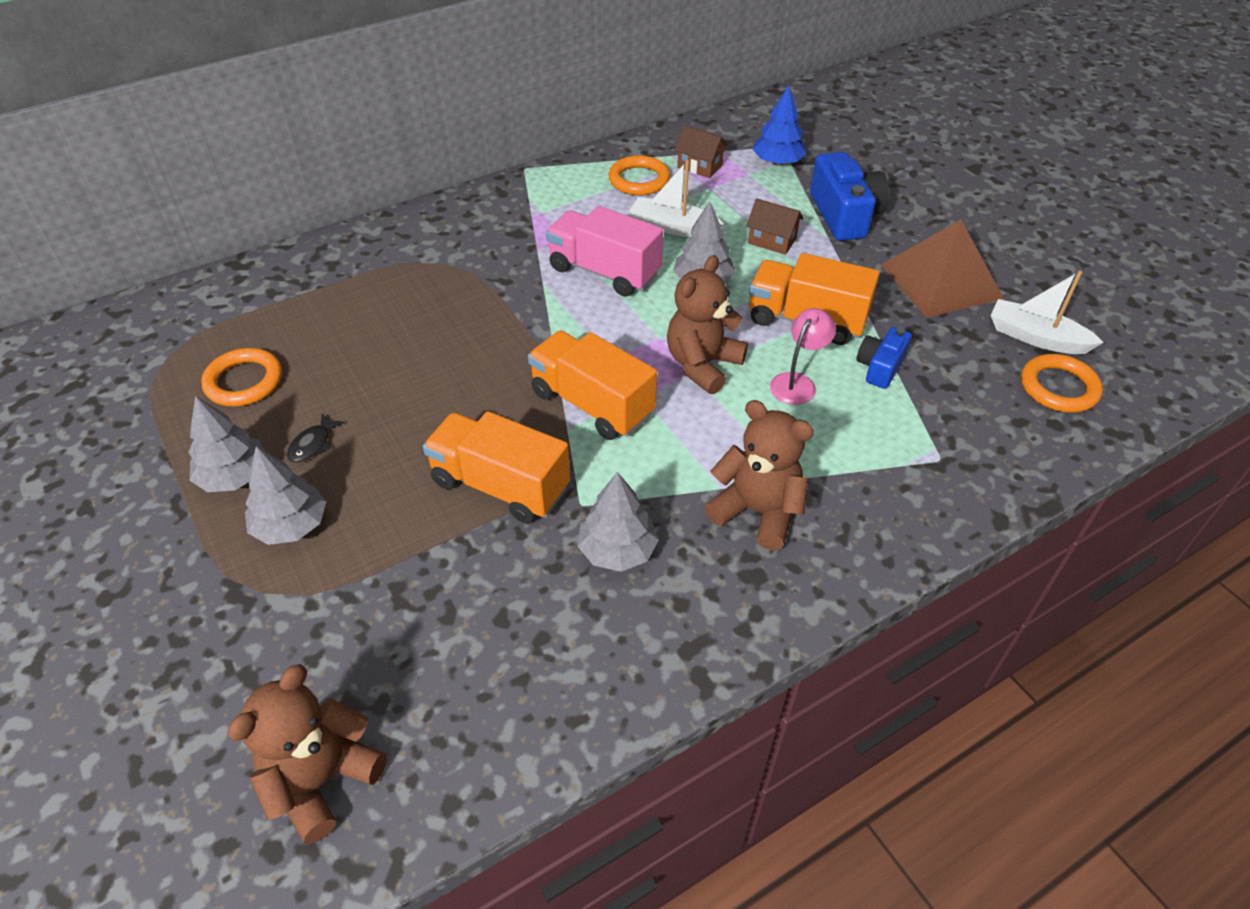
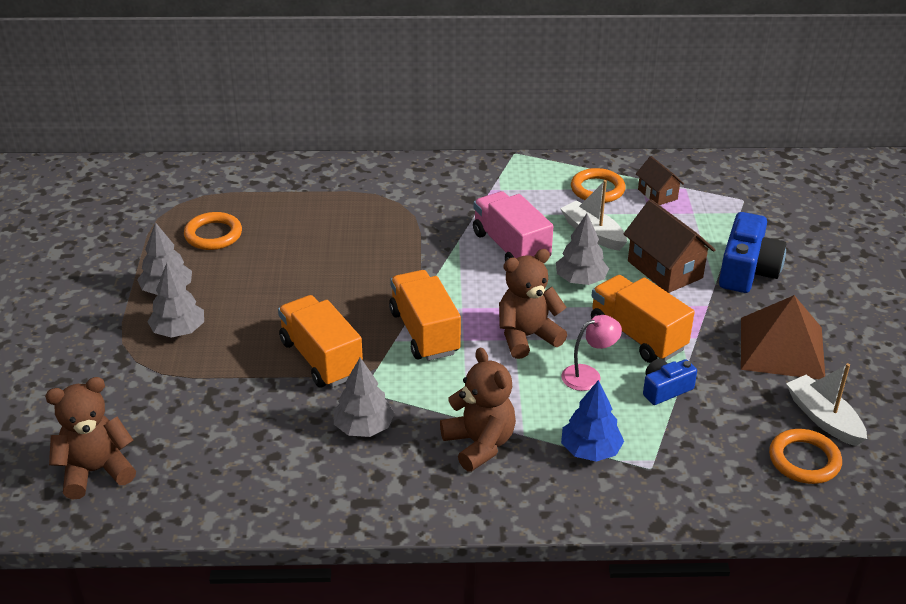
camera: 30 degrees right, 10 degrees down
(312, 444) = (226, 288): black fish -> none
(772, 241) = (665, 269): brown house -> brown house, size x1.71
(777, 162) = (728, 211): blue tree -> blue tree (590, 450)

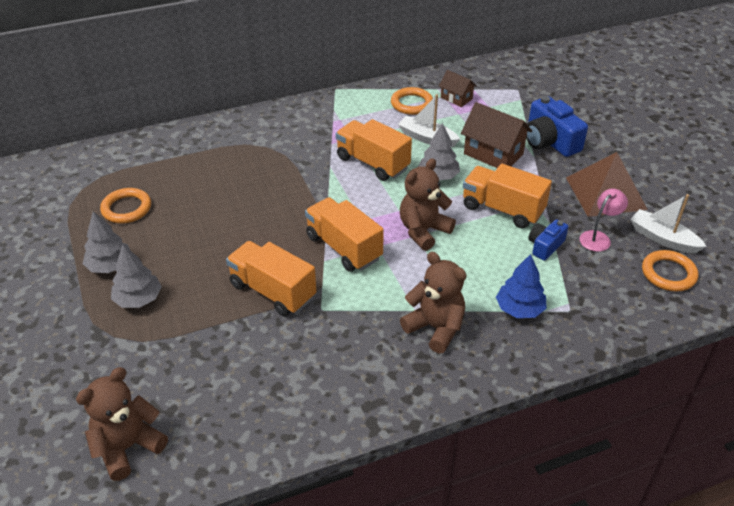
camera: 20 degrees left, 5 degrees up
(363, 427) = (338, 340): grey tree -> none
(510, 247) = (372, 163): pink truck -> orange truck
(588, 375) = (485, 249): pink lamp -> pink lamp (598, 237)
(747, 270) = (550, 141): blue camera -> blue camera turned 150 degrees clockwise

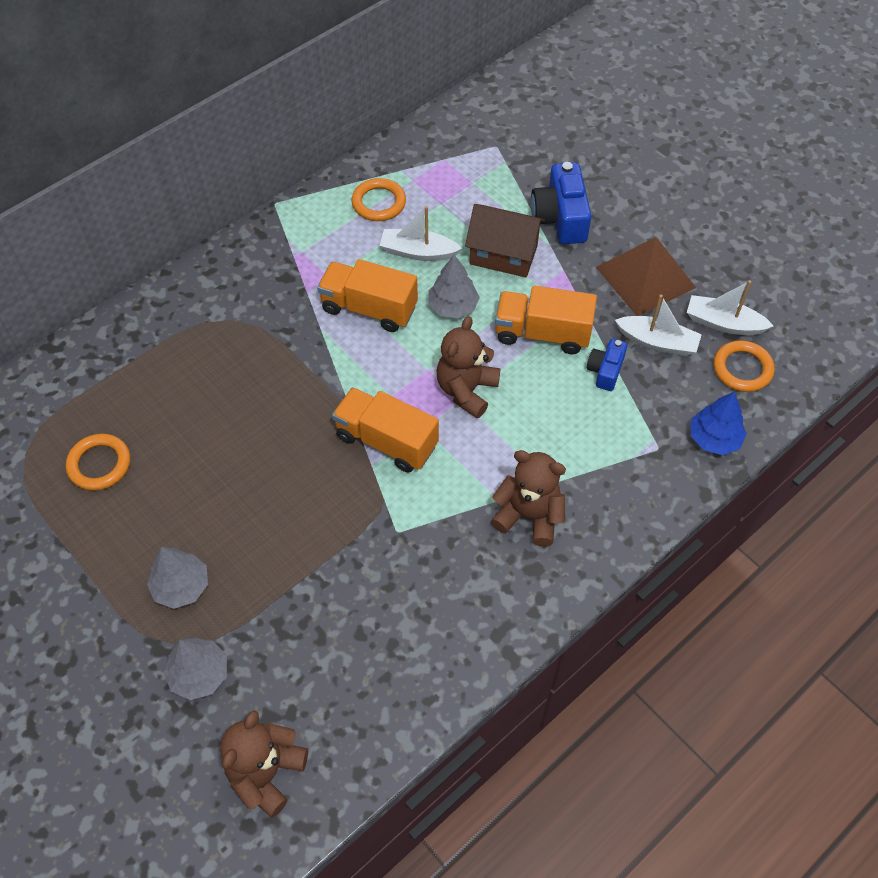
camera: 20 degrees left, 15 degrees up
(110, 266) = (122, 552): grey tree -> grey tree (199, 674)
(272, 291) = (332, 526): orange truck -> none
(456, 98) = (429, 179): brown house -> none
(519, 309) = (607, 463): blue tree -> blue tree (714, 438)
(550, 141) = (560, 217): blue camera -> blue camera turned 45 degrees clockwise
(598, 237) = (657, 342): pink lamp -> white boat

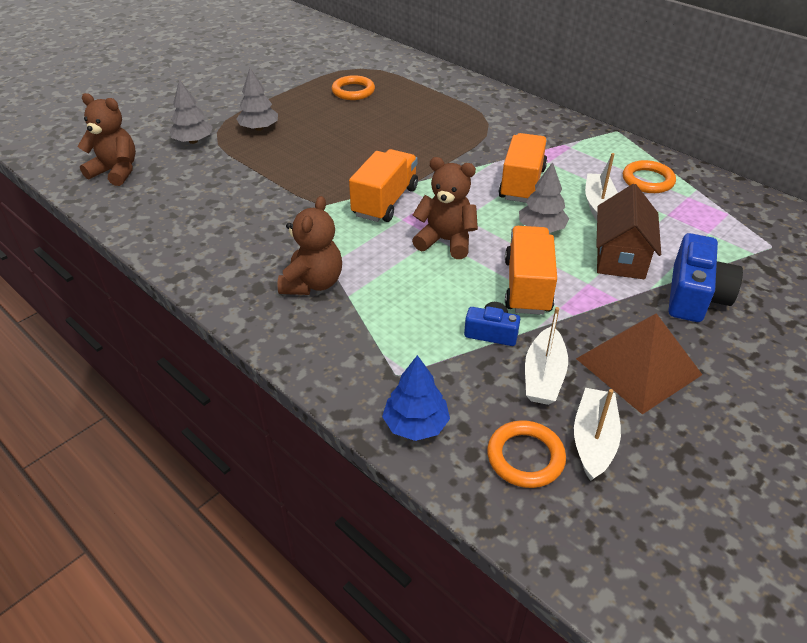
camera: 85 degrees right, 15 degrees down
(560, 217) = (694, 295): blue camera -> blue camera turned 120 degrees clockwise

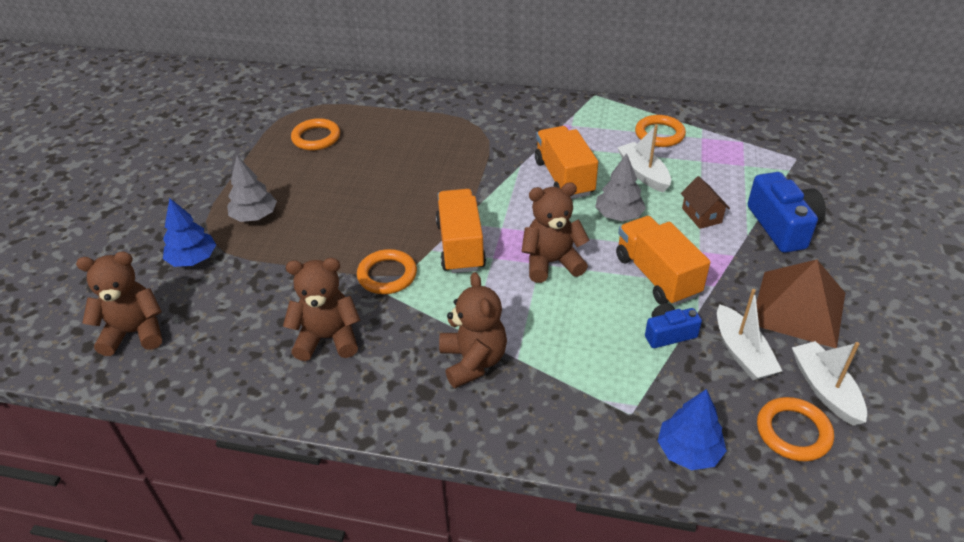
camera: 30 degrees left, 0 degrees up
(193, 141) = (193, 259): grey tree -> blue tree
(228, 225) = (328, 338): none -> brown teddy bear
(310, 200) = (387, 275): none -> orange ring
(620, 257) = (701, 215): brown house -> brown house, size x0.58

